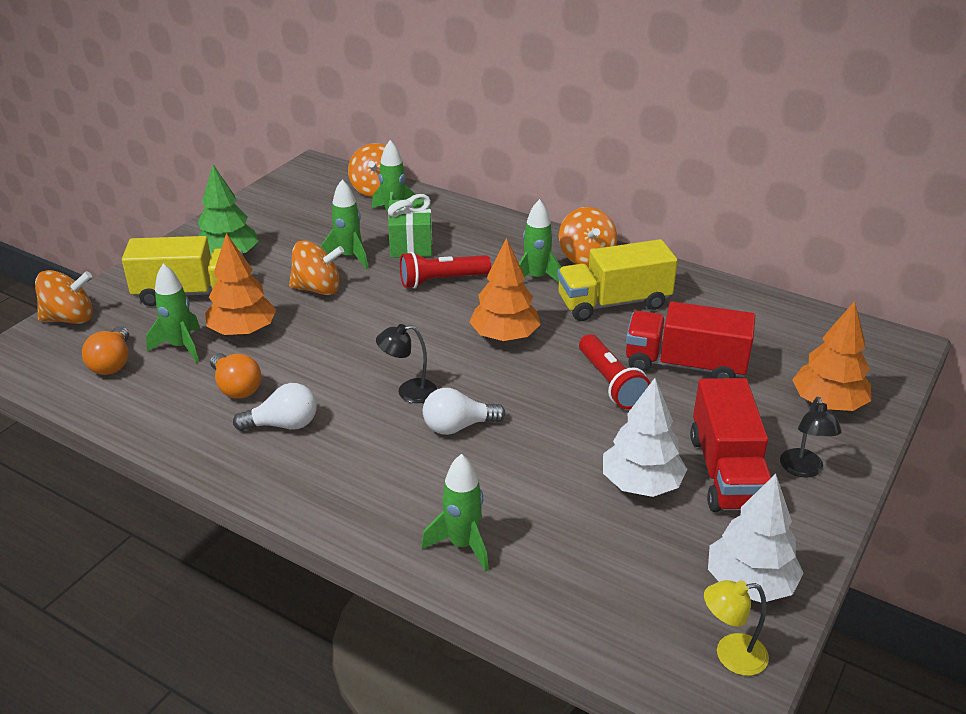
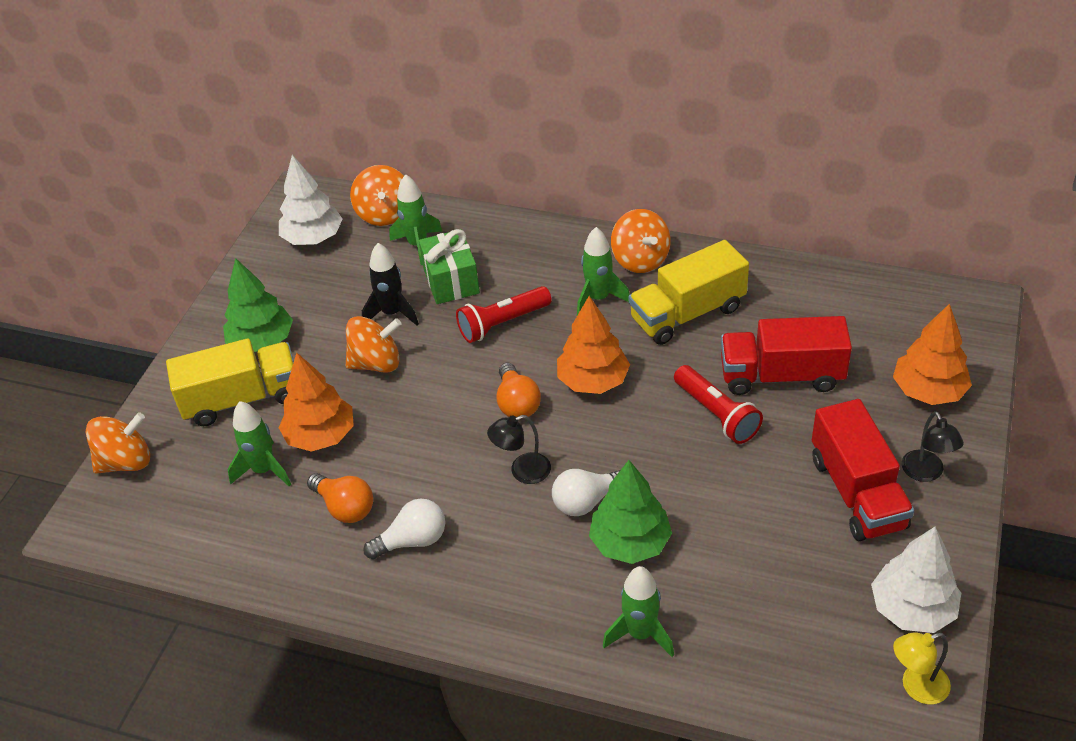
camera: 10 degrees left, 10 degrees up
(112, 363) = (201, 508): orange light bulb -> orange light bulb (517, 403)
(349, 257) = (392, 313): green rocket -> black rocket
(485, 467) = (630, 542): none -> green tree
(641, 484) = (783, 525): white tree -> white tree (313, 238)

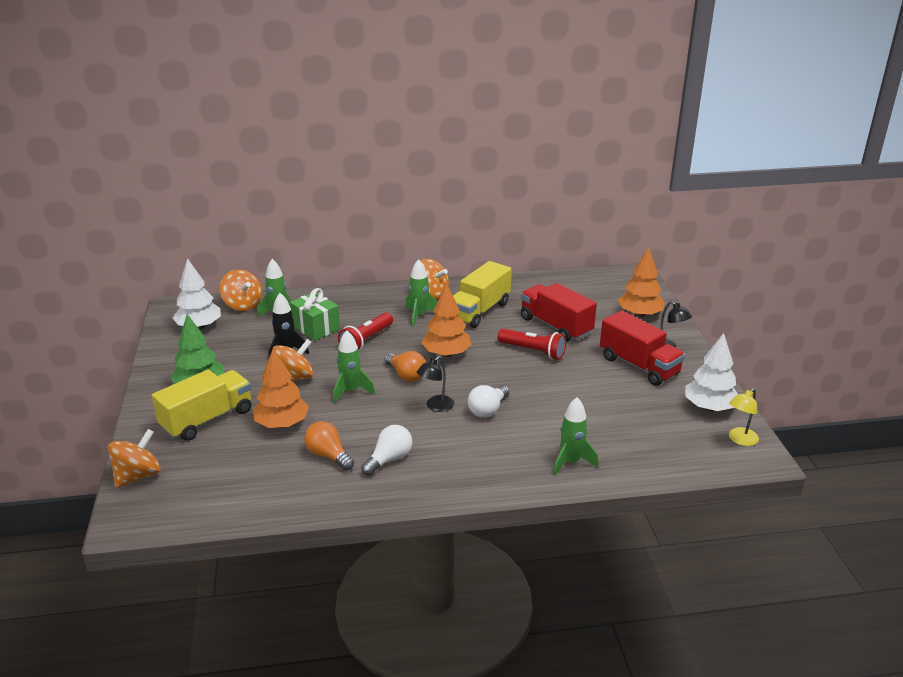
camera: 30 degrees left, 15 degrees down
(264, 470) = (253, 452): green rocket -> green rocket (351, 391)
(345, 507) = (328, 455): orange light bulb -> orange light bulb turned 150 degrees counterclockwise
(630, 542) = (530, 422): green tree -> none
(781, 375) = (555, 326): red truck -> red truck turned 75 degrees clockwise

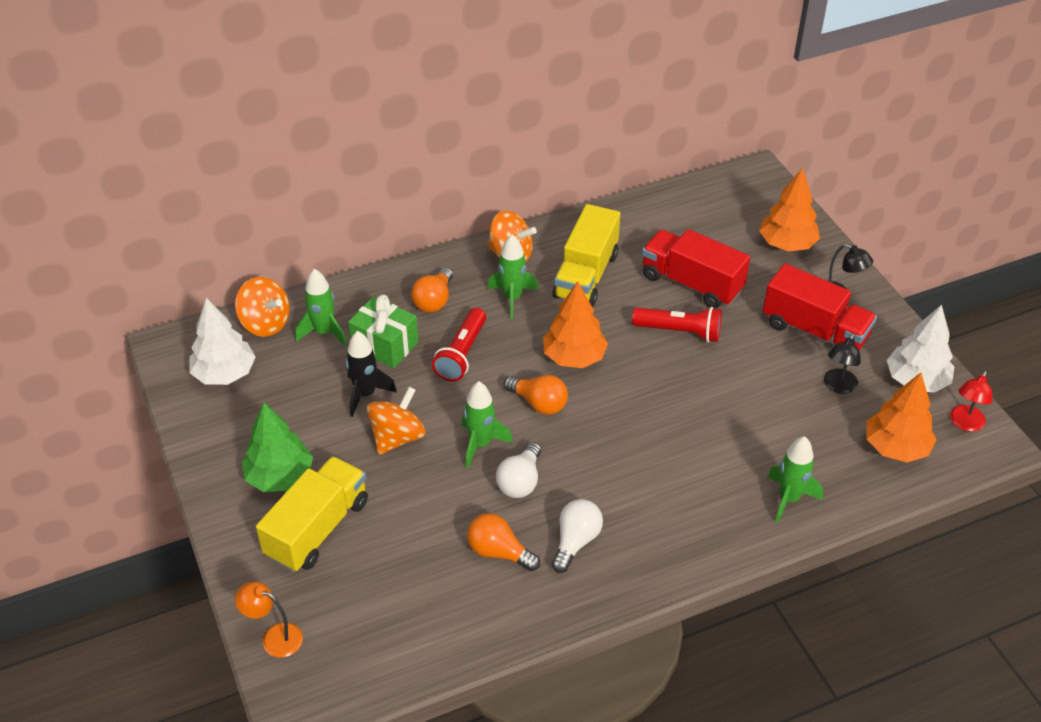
camera: 15 degrees left, 15 degrees up
(138, 476) = (274, 637): orange spinning top -> orange lamp
(282, 424) = (418, 515): orange tree -> orange tree (896, 447)
(364, 309) = (434, 300): none -> orange light bulb
(436, 406) = (597, 447): black lamp -> black lamp (838, 386)
(488, 410) = (662, 439): white light bulb -> white light bulb (520, 481)
(740, 440) = (965, 423): yellow lamp -> red lamp

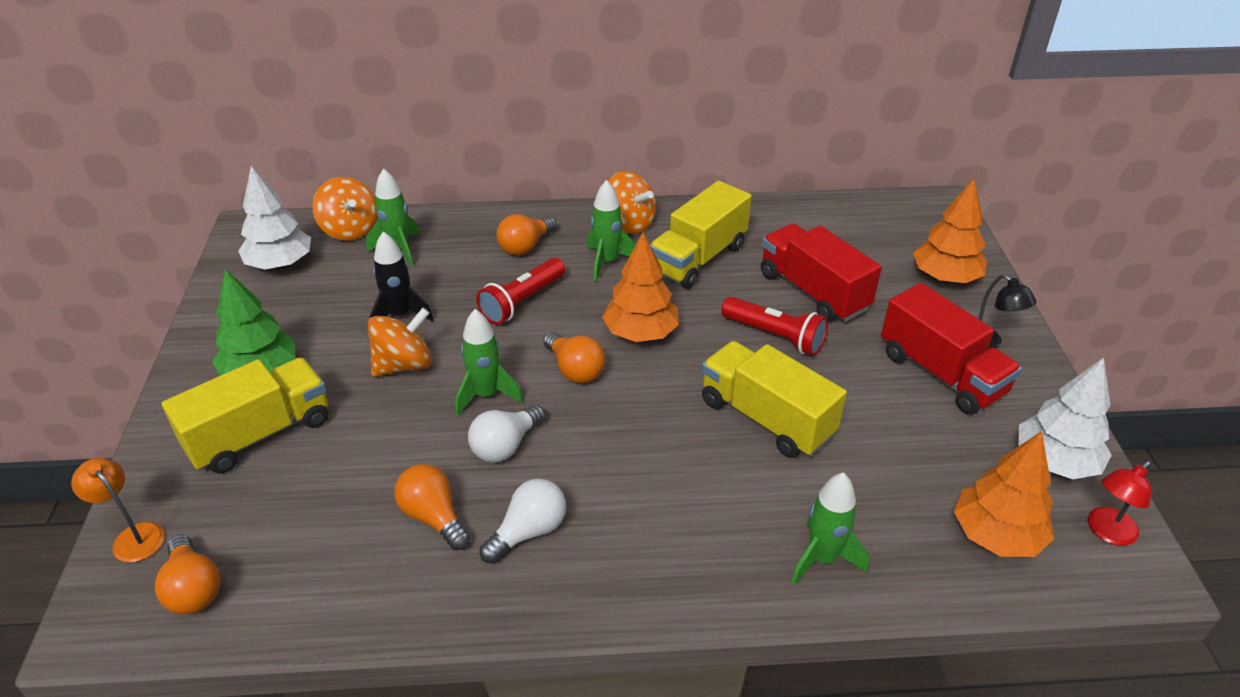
camera: 20 degrees right, 5 degrees down
(352, 659) = (193, 589): none -> orange light bulb
(385, 345) = (450, 275): green gift -> none
(704, 403) = (766, 418): none -> yellow truck
(838, 386) = (945, 442): black lamp -> none

